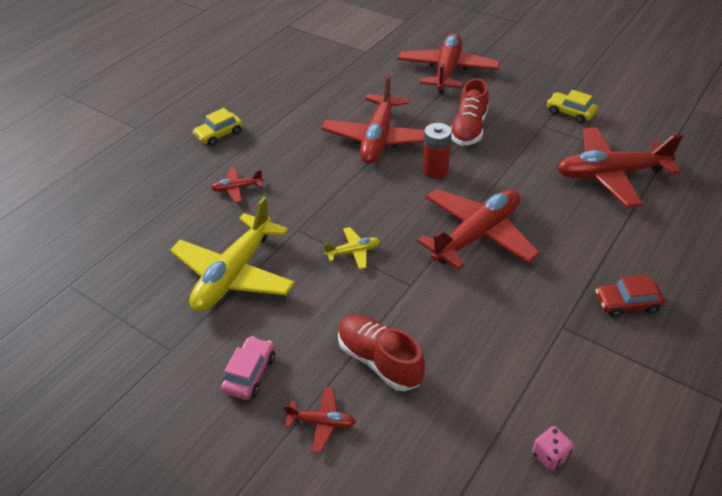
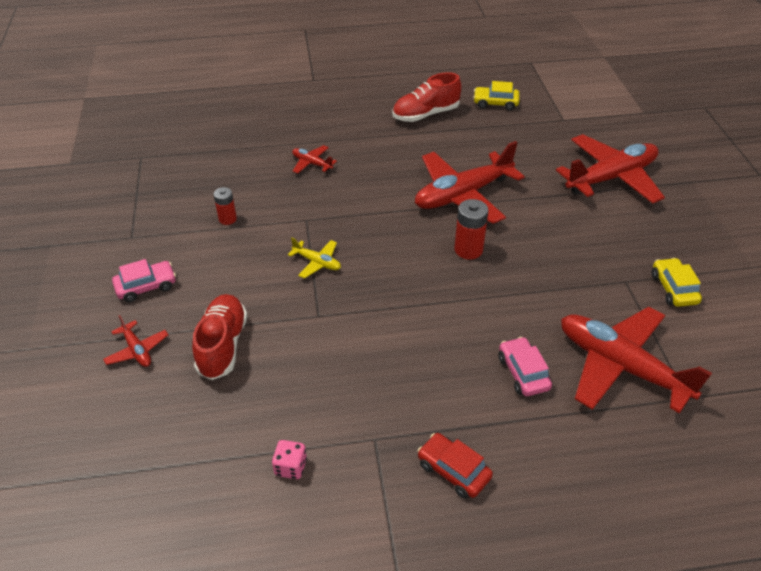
camera: 45 degrees right, 0 degrees up
(219, 134) = (356, 118): yellow car -> yellow car (495, 103)
(234, 274) = (227, 219): yellow plane -> red battery
(468, 129) = (550, 237): red shoe -> red shoe (425, 114)
(477, 235) = (421, 321): red plane -> none
(550, 455) = (223, 506): pink dice -> pink dice (290, 467)
(574, 218) = (523, 373): none -> pink car

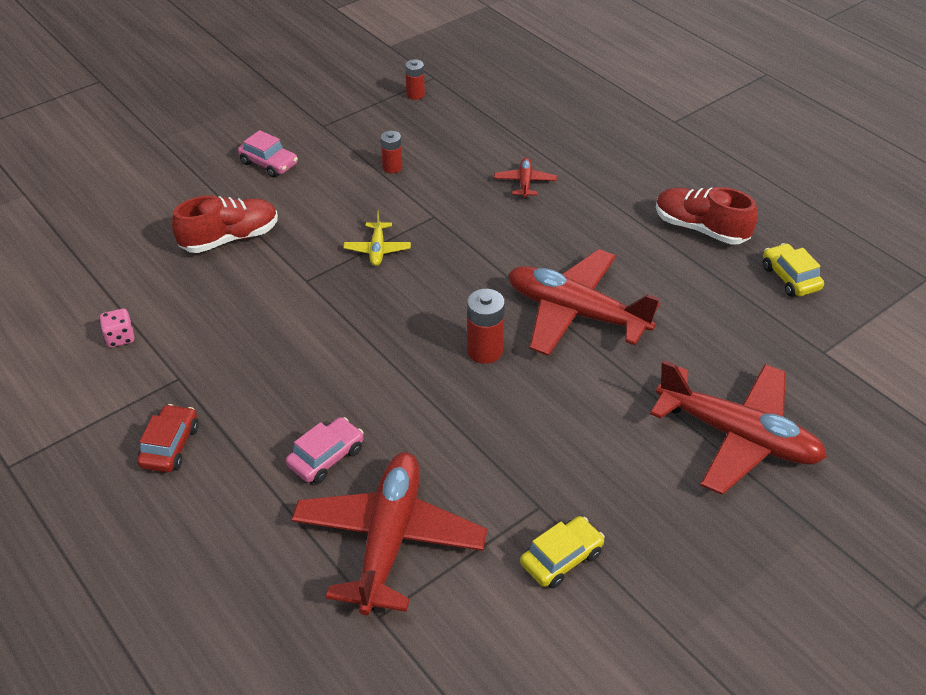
camera: 60 degrees right, 0 degrees up
(137, 350) = (194, 194): red plane -> none
(151, 174) = (415, 94): none -> red battery

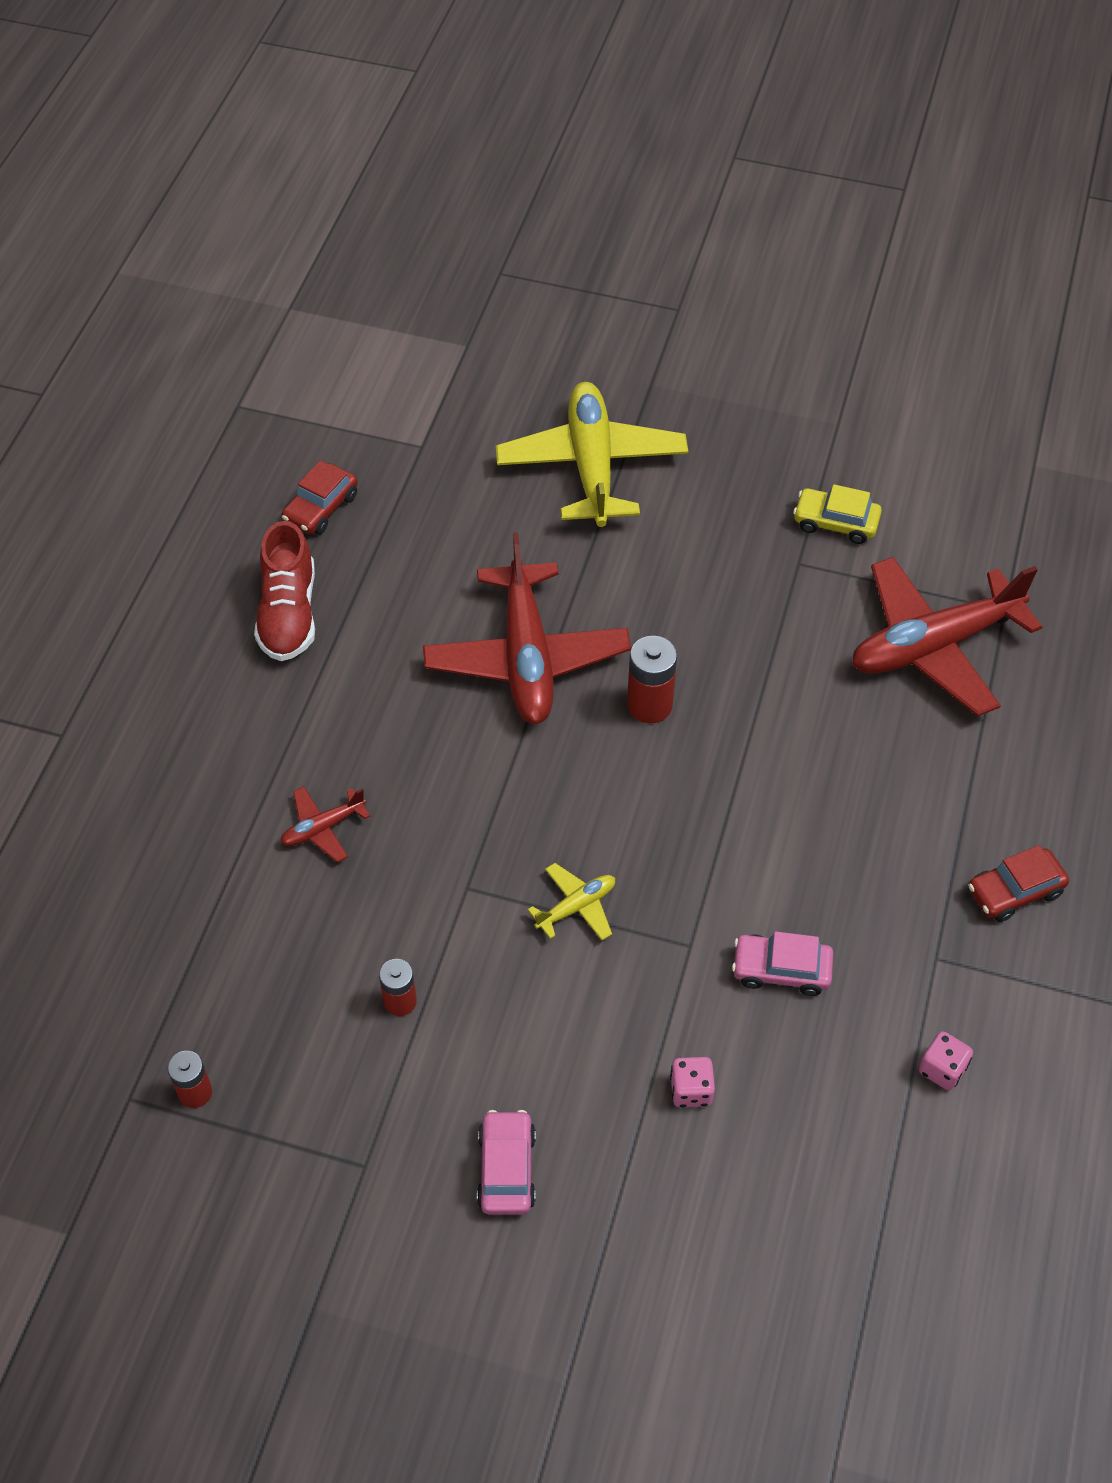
camera: 125 degrees left, 10 degrees up
(230, 238) = (691, 1090): red shoe -> pink dice
(326, 457) = (900, 750): pink car -> pink car (781, 970)
(738, 437) = (591, 466): red plane -> yellow plane
(790, 278) = (321, 508): yellow car -> red car

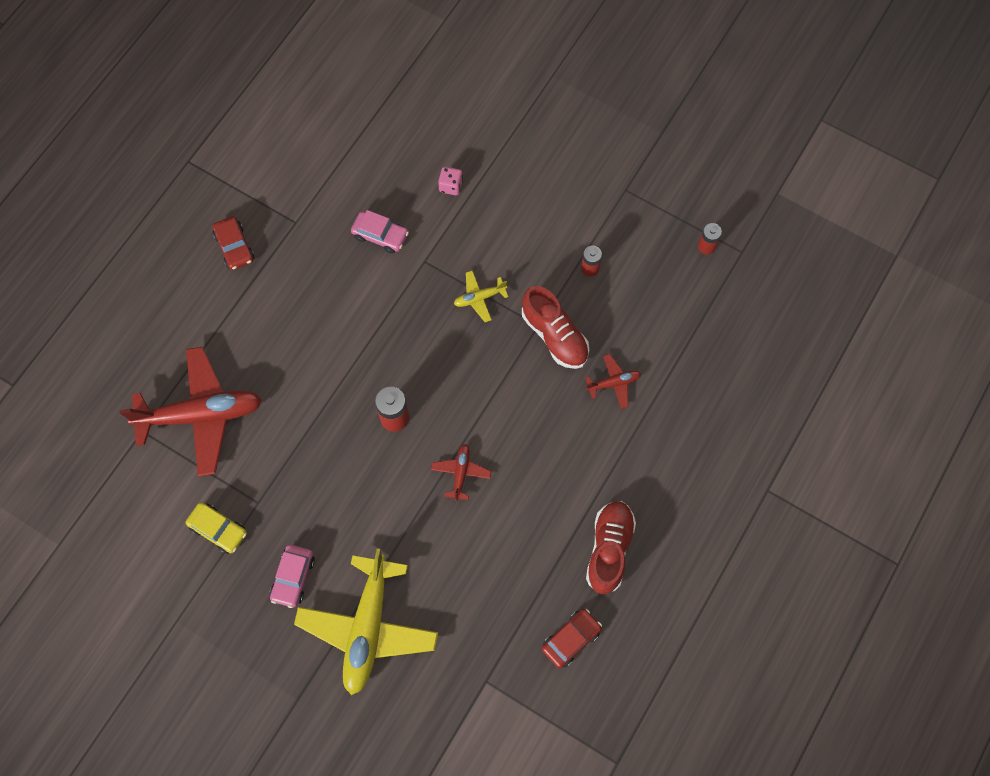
camera: 165 degrees left, 15 degrees up
(435, 877) = (554, 336): none -> red shoe
(506, 1169) = (554, 171): pink car -> pink car (293, 577)
(526, 658) = (461, 473): red plane -> red plane, size x0.44
(942, 1069) = (320, 166): pink dice -> none
(1015, 891) = (234, 247): red car -> red car turned 75 degrees clockwise

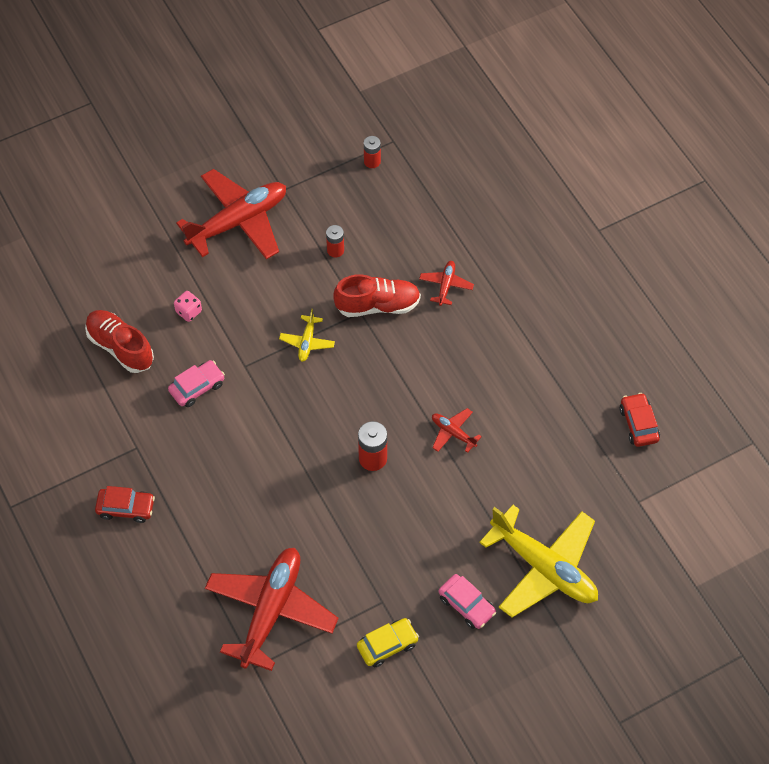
camera: 60 degrees left, 10 degrees down
(567, 173) = (238, 221): none -> red plane
(609, 549) = (581, 360): red shoe -> red shoe (120, 347)

